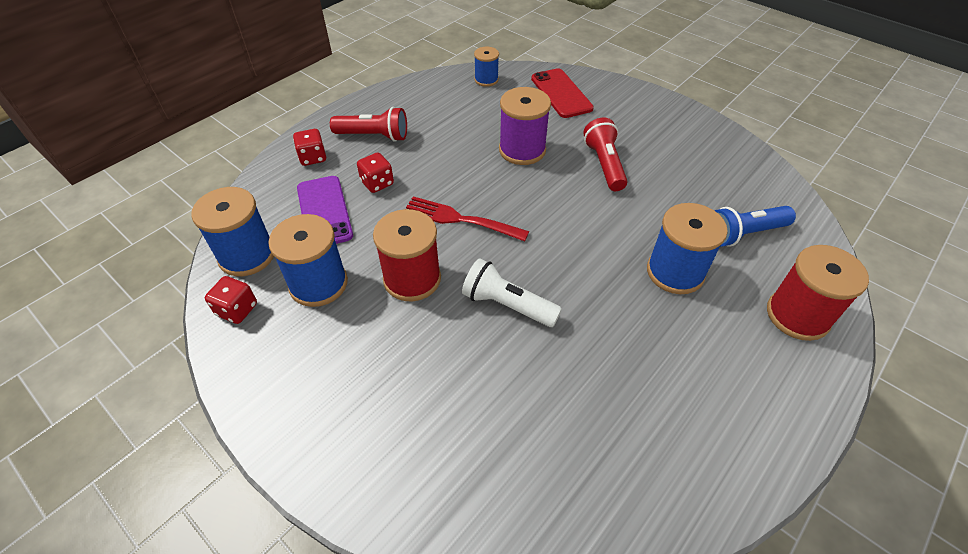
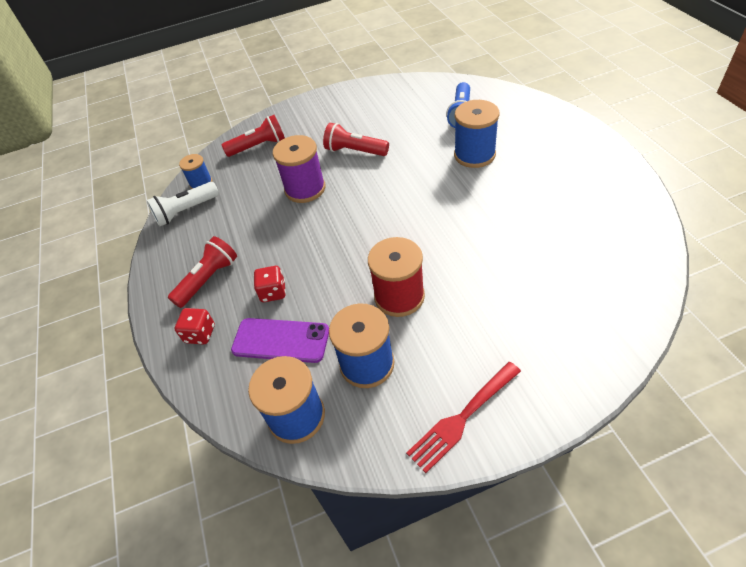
camera: 55 degrees left, 0 degrees up
(237, 310) = (361, 436): red dice -> none
(461, 219) = (355, 248): red fork -> red fork (463, 417)
(507, 305) = (456, 247): white flashlight -> white flashlight (185, 211)
(561, 93) = (259, 146): red phone -> red flashlight
(797, 315) = (534, 119): red spool -> none

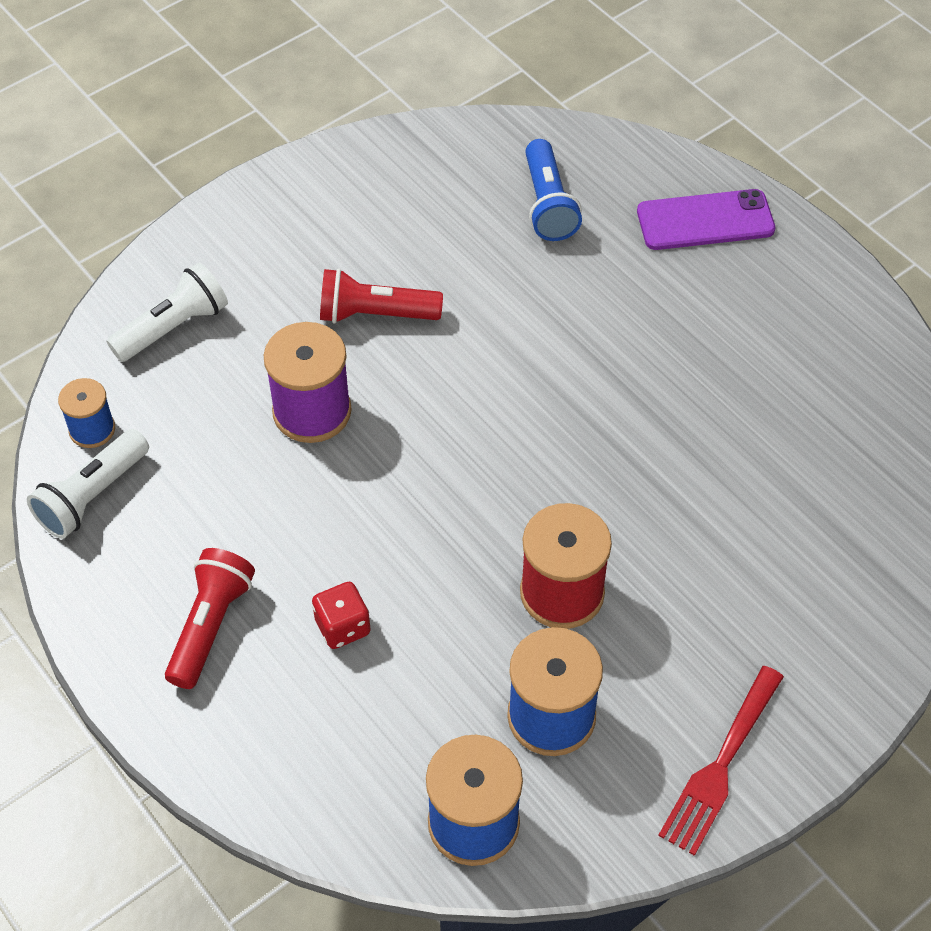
camera: 25 degrees left, 5 degrees up
(200, 334) = (246, 728): red dice -> none
(259, 146) = (173, 327): red flashlight -> white flashlight
(281, 340) = (394, 708): purple phone -> purple phone (705, 220)
(474, 155) = (600, 294): blue spool -> none

